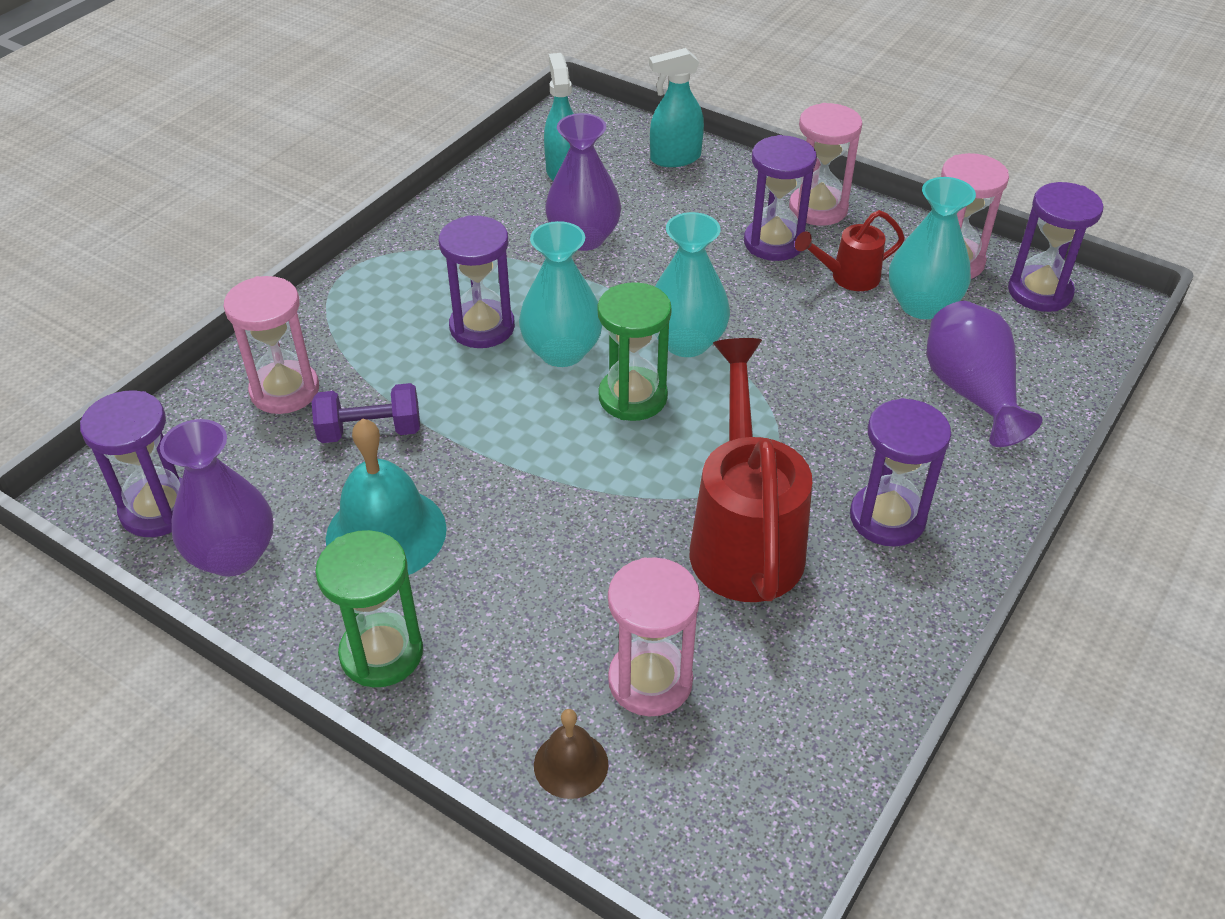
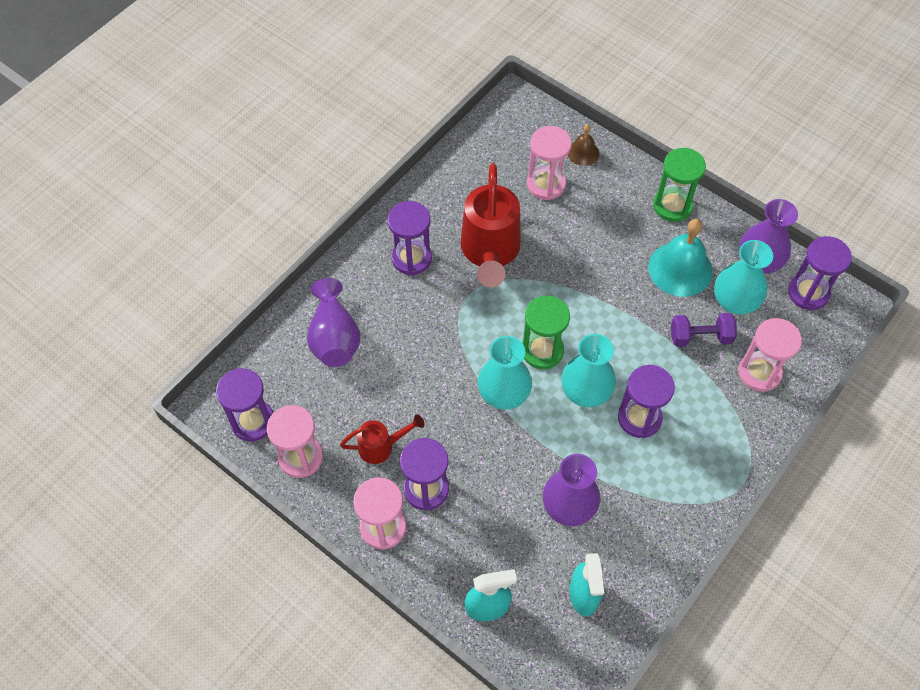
camera: 175 degrees left, 15 degrees up
(922, 305) = (338, 415): turquoise vase -> turquoise vase (734, 301)

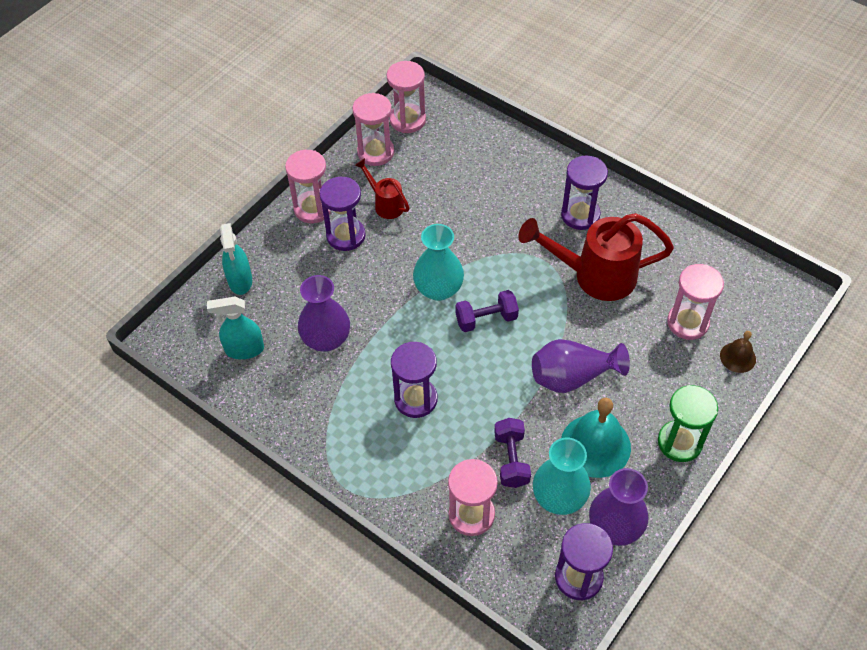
camera: 90 degrees right, 5 degrees down
(253, 421) = (407, 120): purple hourglass -> pink hourglass
(334, 338) = (489, 165): purple vase -> purple vase (572, 376)
(382, 446) = (385, 204): red watering can -> red watering can turned 150 degrees clockwise
(542, 350) = (486, 319): green hourglass -> purple dumbbell
(585, 392) = (443, 354): turquoise vase -> none

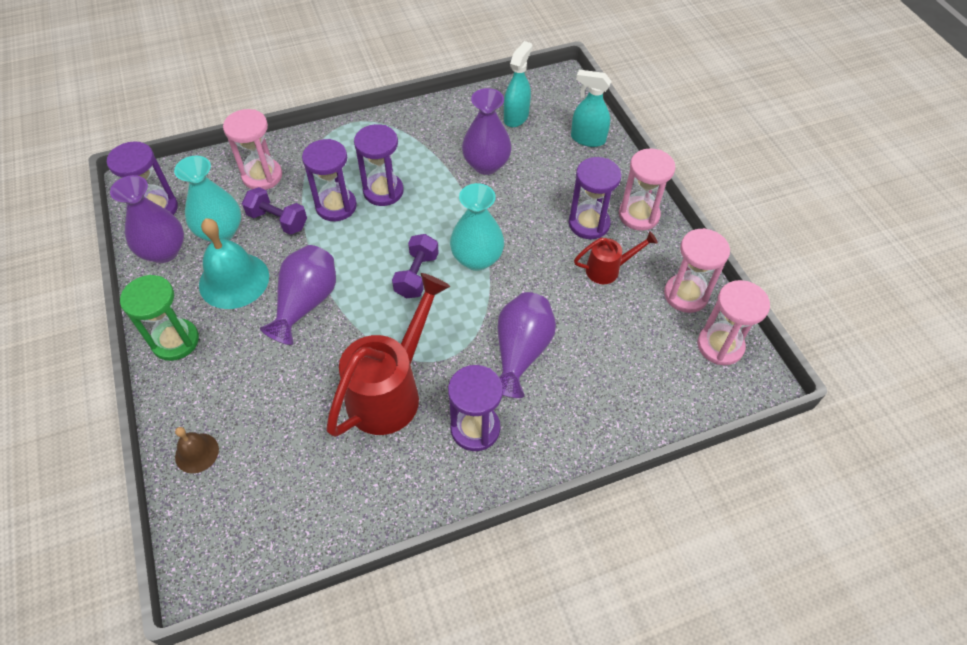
camera: 120 degrees right, 0 degrees up
(460, 425) = (336, 206): none -> purple hourglass
(501, 220) = (521, 352): none -> purple vase
(687, 322) = (270, 436): pink hourglass -> none

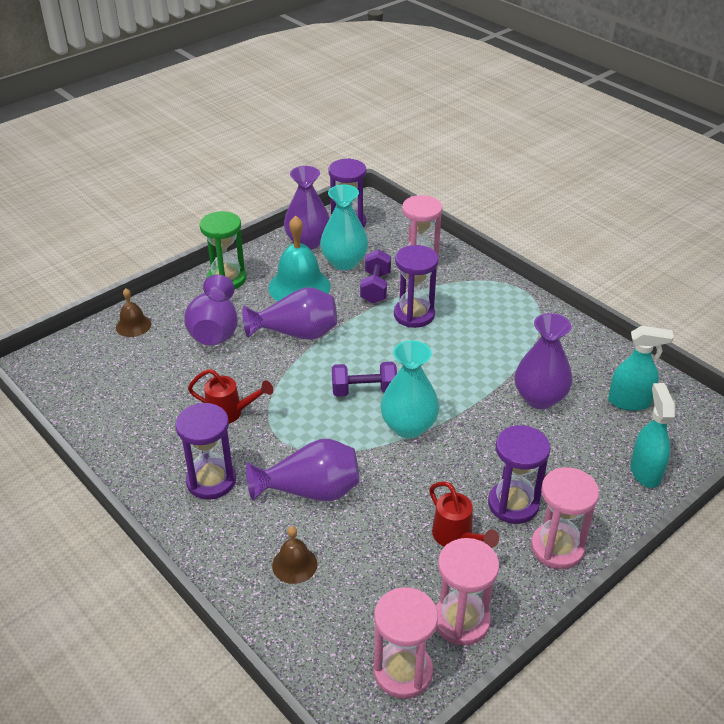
camera: 70 degrees right, 15 degrees down
(256, 373) = (215, 330): none -> purple vase
(383, 191) = (452, 338): purple hourglass -> none
(391, 390) = (230, 413): red watering can -> red watering can, size x0.51
(598, 387) = (294, 564): none -> brown bell

